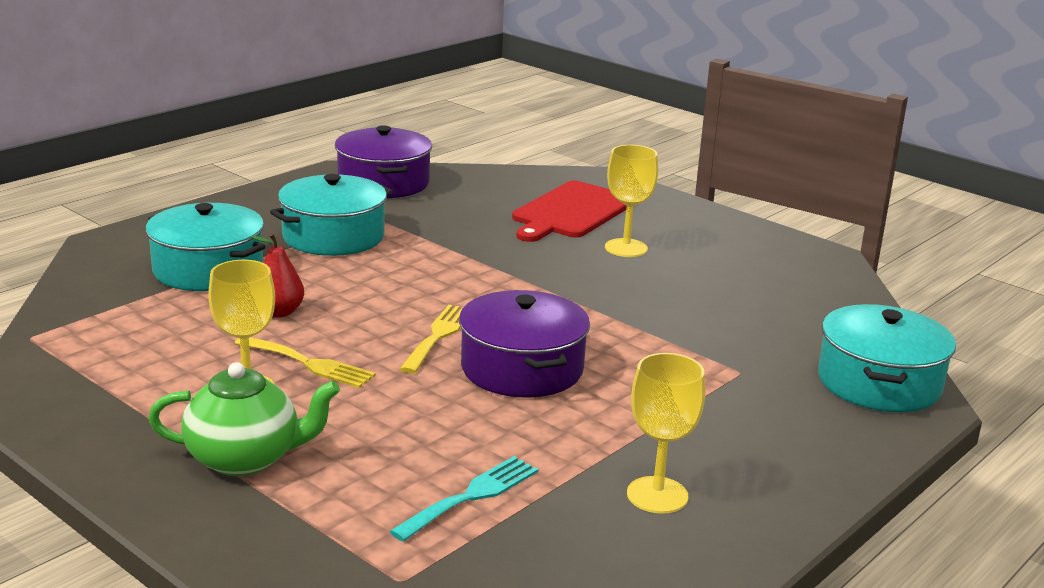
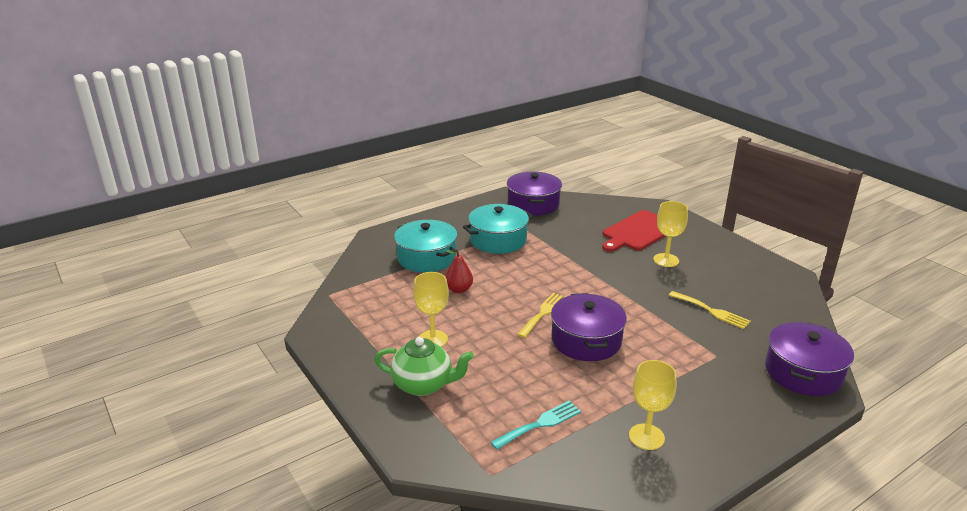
camera: 15 degrees right, 5 degrees up
(309, 364) = (469, 325): yellow fork -> yellow fork (712, 311)
(879, 383) = (803, 372): turquoise pot -> purple pot

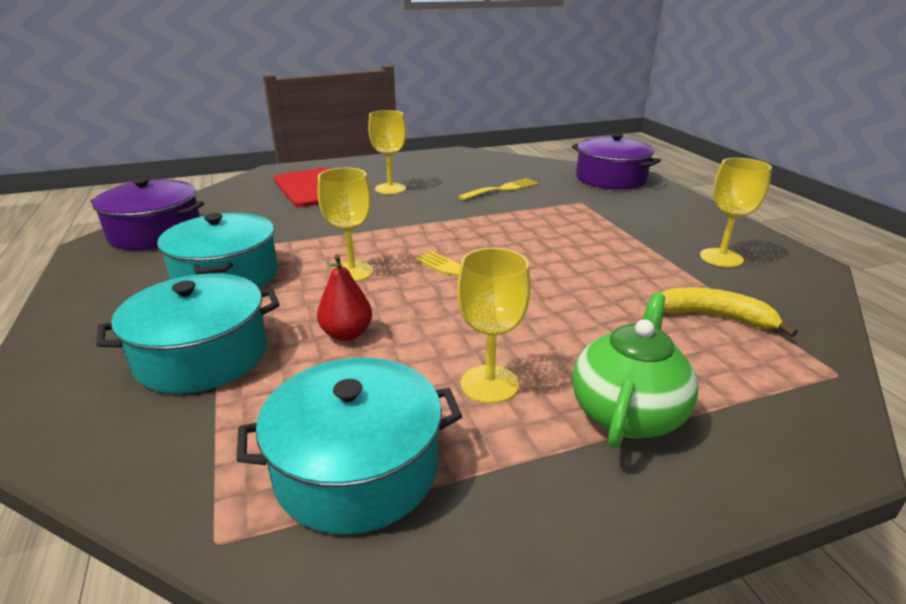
camera: 75 degrees left, 0 degrees up
(368, 314) = (357, 468): none -> turquoise pot
(523, 276) = (352, 272): none -> yellow goblet
(540, 424) = (714, 317): turquoise fork -> yellow banana
(586, 340) = (534, 257): purple pot -> none

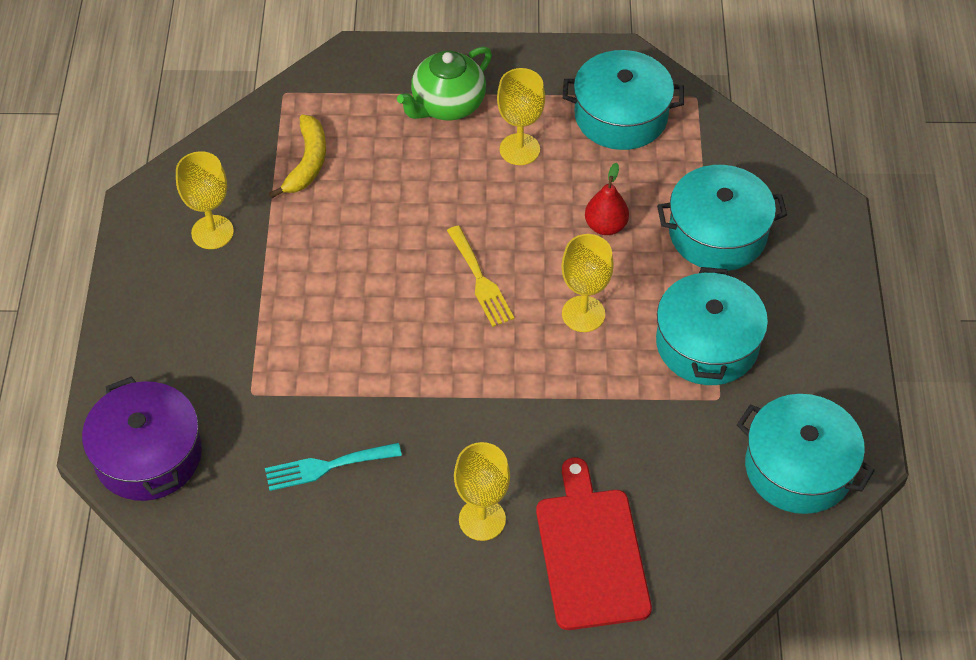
camera: 160 degrees left, 25 degrees up
(156, 233) = (798, 467): purple pot -> turquoise pot
(502, 189) = (326, 467): yellow fork -> turquoise fork
(714, 317) = (307, 163): yellow banana -> yellow banana turned 120 degrees counterclockwise

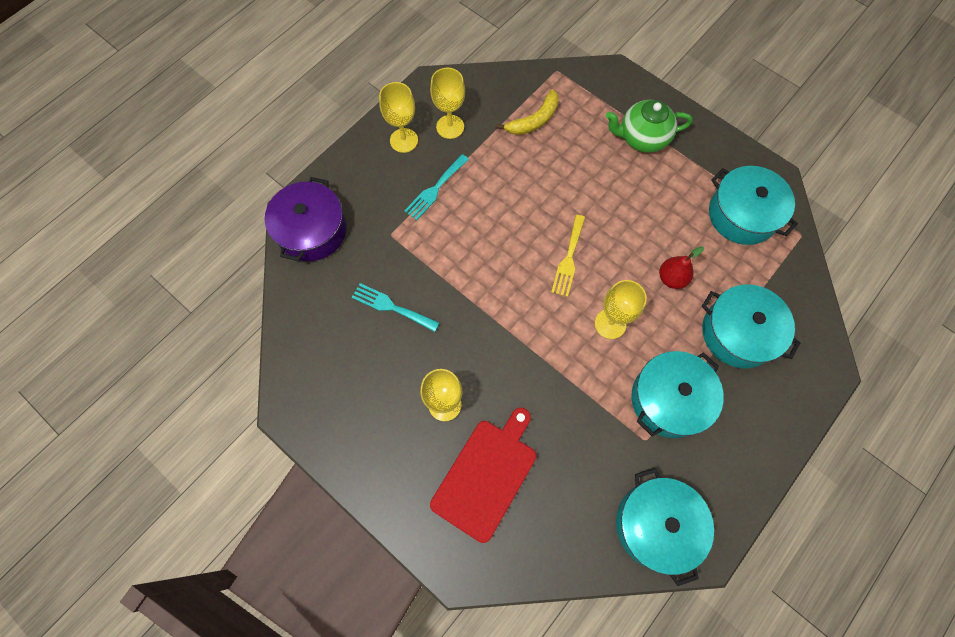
camera: 40 degrees right, 15 degrees up
(259, 310) = (435, 189): none -> turquoise fork
(519, 149) = (661, 194): yellow goblet -> yellow goblet (404, 140)

